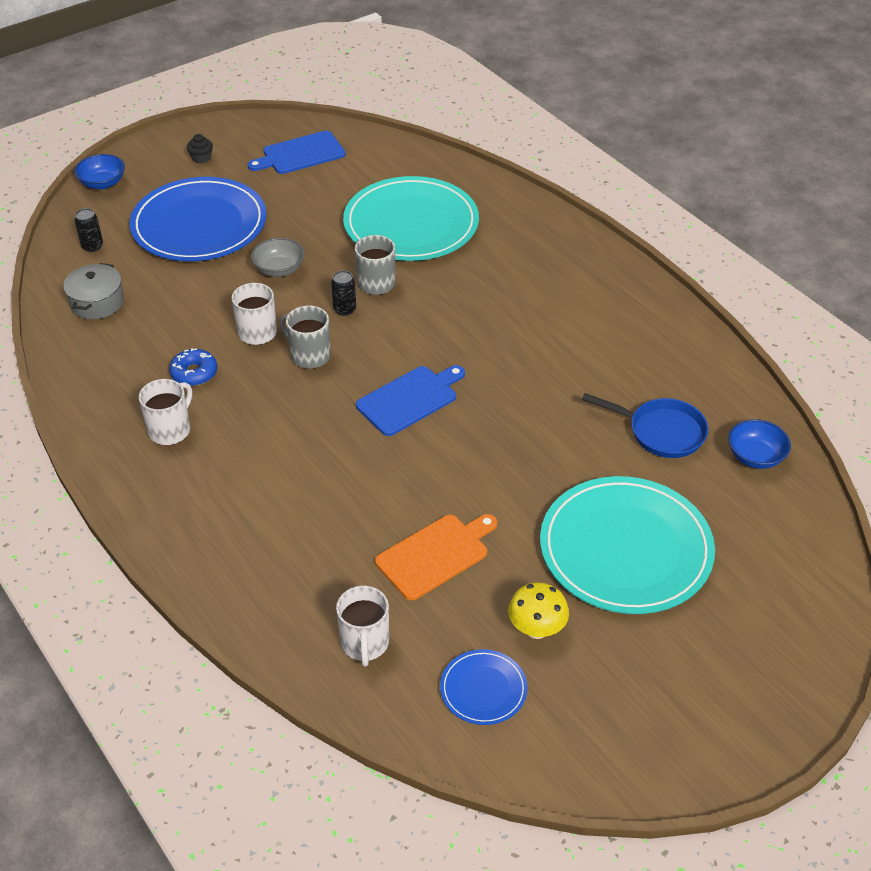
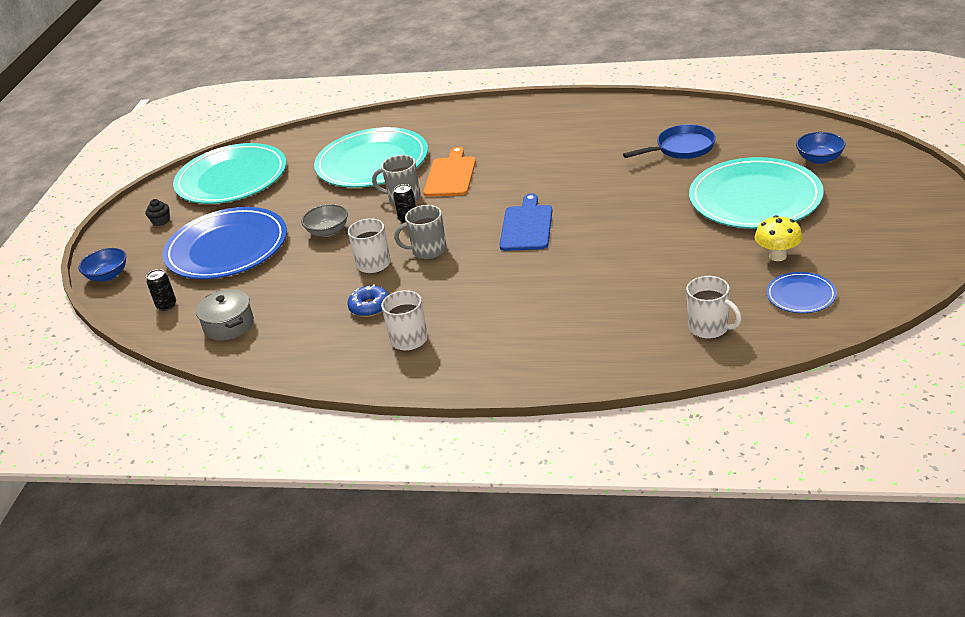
camera: 40 degrees left, 10 degrees down
(300, 154) = (231, 178): blue cutting board -> turquoise plate
(435, 554) = (671, 270): orange cutting board -> orange cutting board (450, 175)
(755, 457) = (742, 127): blue bowl -> blue bowl (819, 159)

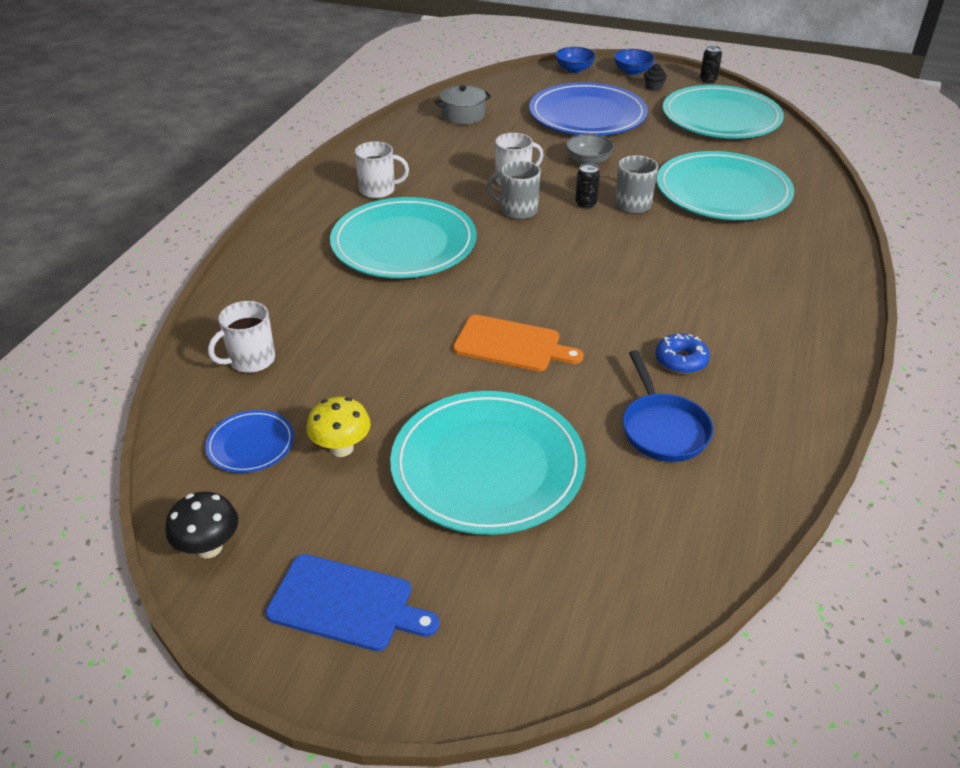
camera: 95 degrees right, 5 degrees up
(166, 305) = (511, 92): black can -> black can (708, 80)
(370, 307) = (442, 175): blue donut -> blue donut (681, 360)
(428, 250) = (518, 210): grey mug -> grey mug turned 75 degrees counterclockwise
(450, 175) = (670, 236): orange cutting board -> orange cutting board (511, 344)
(503, 298) = (404, 243): none -> turquoise plate
(526, 226) = (528, 273): blue cutting board -> blue cutting board (346, 603)
(819, 159) = (566, 572): blue bowl -> blue bowl (632, 71)
(901, 280) = (209, 547): none -> black mushroom

